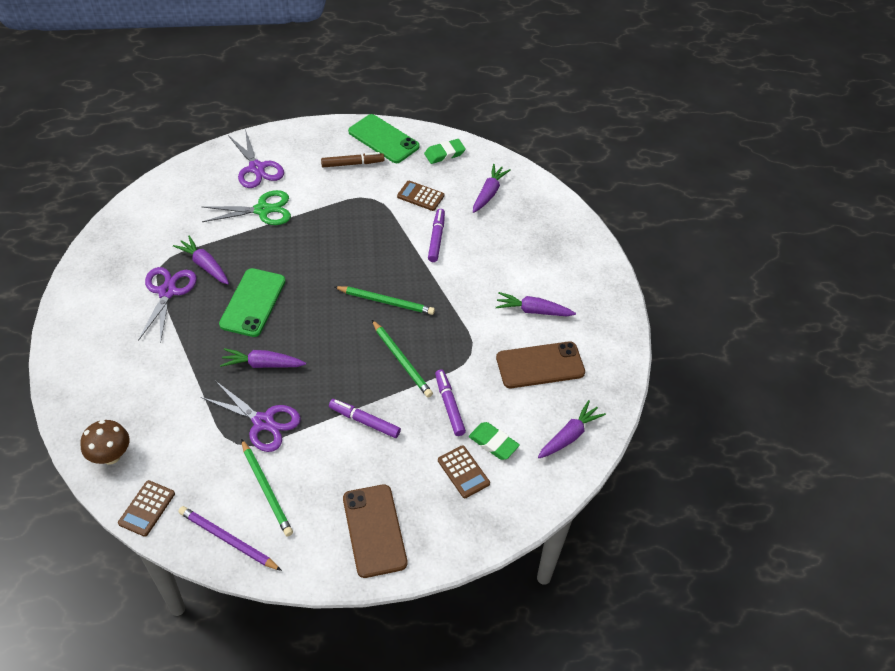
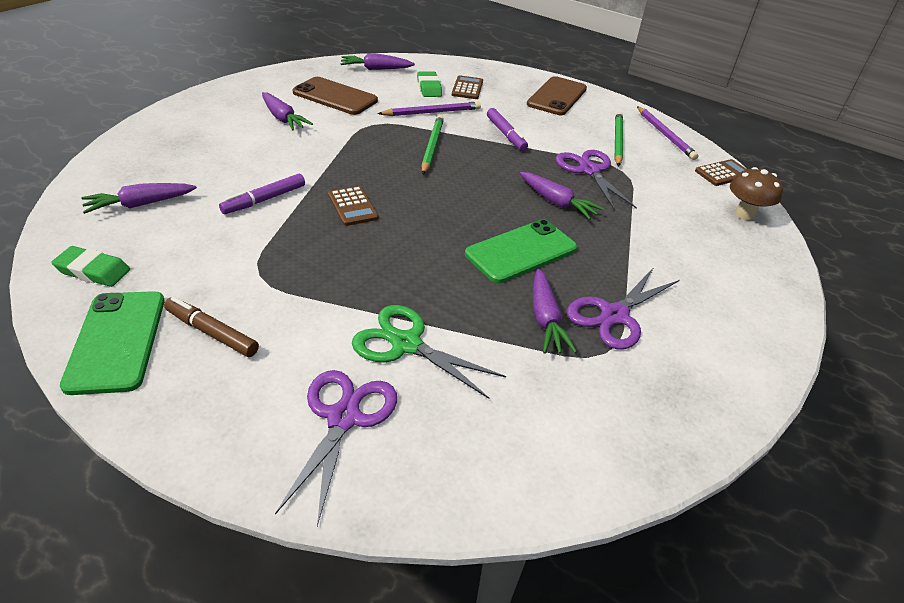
camera: 140 degrees left, 10 degrees down
(386, 301) = (389, 184): green pencil -> none
(420, 196) = (207, 244): brown calculator -> brown calculator (353, 206)
(449, 405) = (432, 112): purple marker -> purple pencil

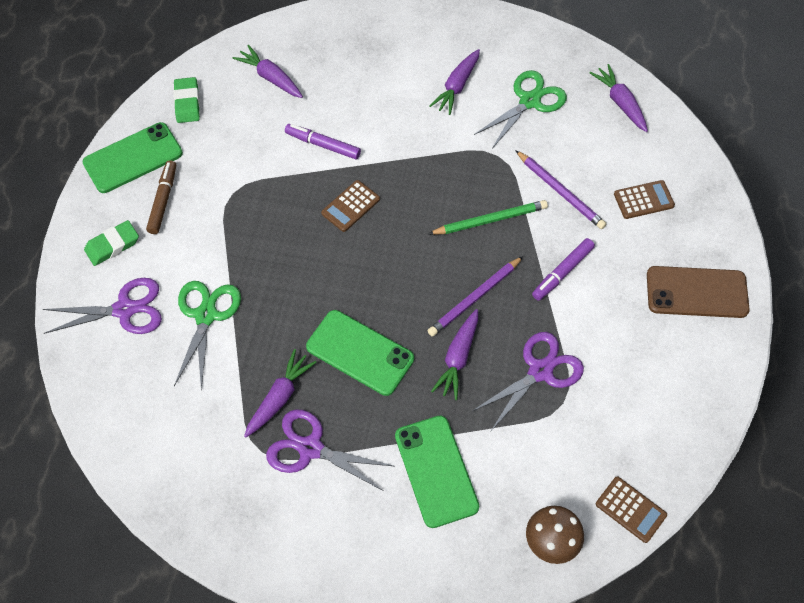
camera: 70 degrees right, 20 degrees up
(335, 96) = (529, 101): brown phone -> green scissors
(429, 88) = (615, 166): green eraser -> green eraser (112, 245)
(545, 319) = (279, 397): purple carrot -> purple carrot turned 150 degrees clockwise
(617, 141) = (629, 383): green pencil -> none
(664, 248) = (436, 471): none -> green phone
(665, 135) = (685, 431): purple pencil -> purple pencil (475, 298)

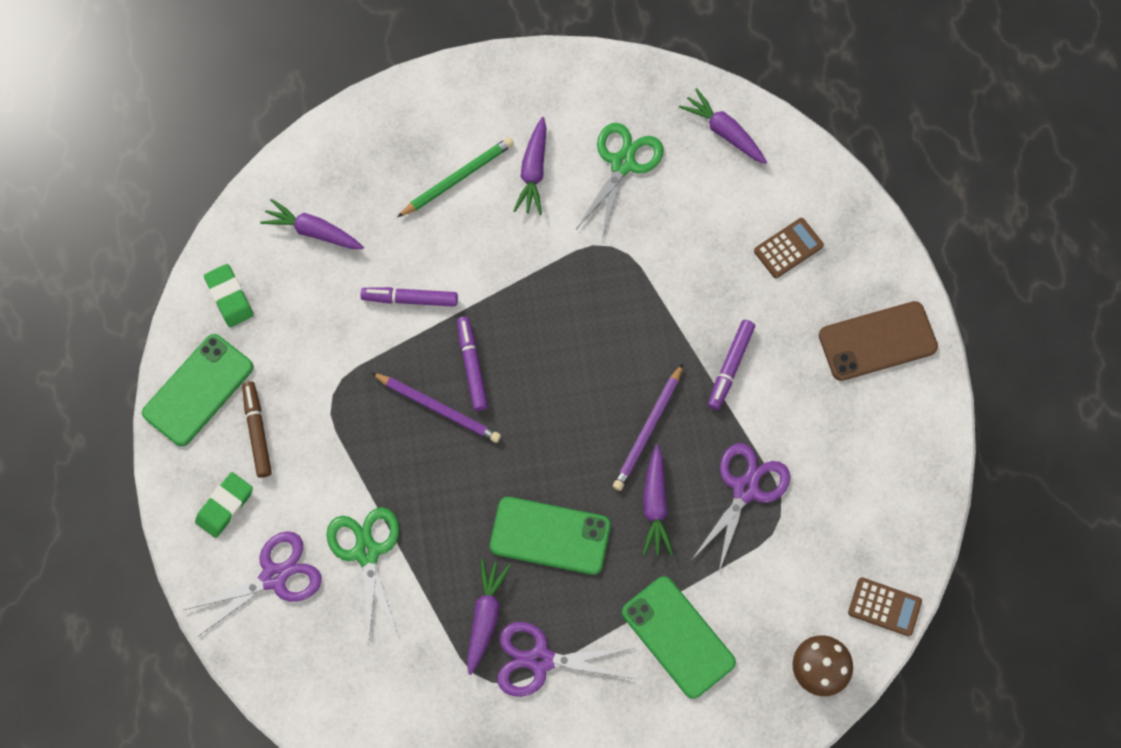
camera: 20 degrees left, 10 degrees up
(351, 206) = (472, 366): brown calculator -> purple marker
(490, 220) = (631, 330): green pencil -> green pencil (457, 178)
(560, 191) = (695, 268): purple pencil -> purple pencil (438, 408)

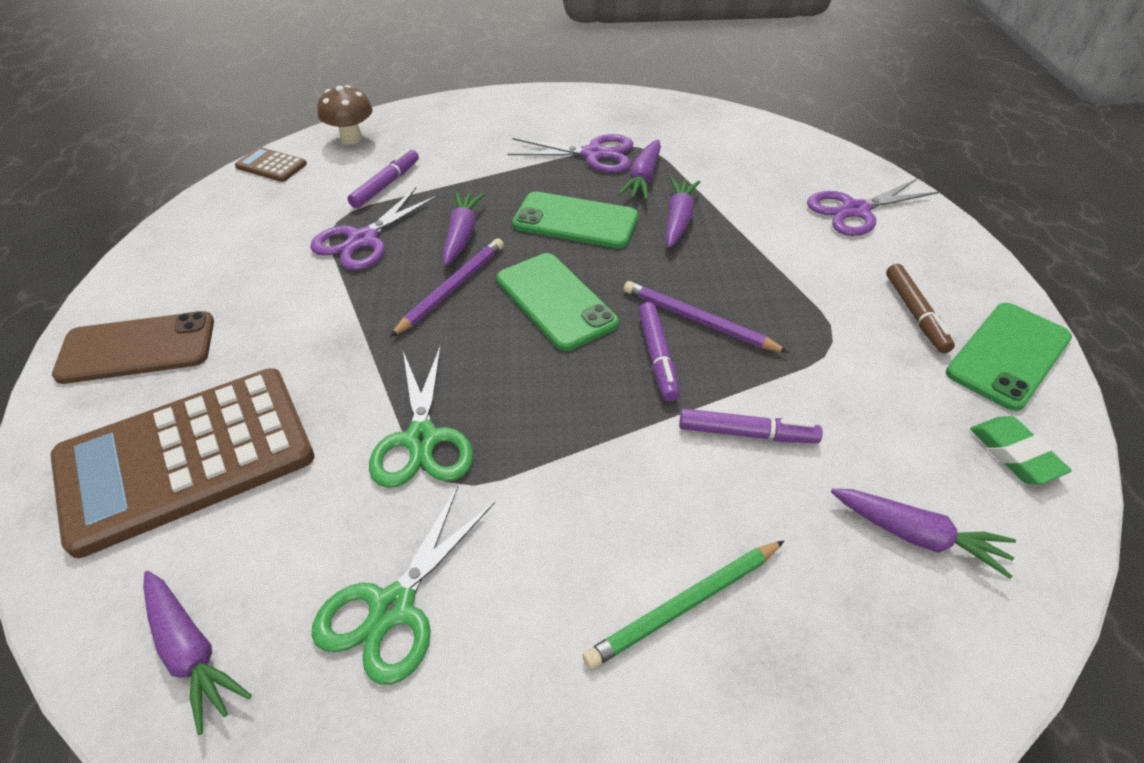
camera: 175 degrees left, 25 degrees down
(225, 506) = (928, 258): green eraser -> none
(366, 552) = (764, 220): green scissors -> green scissors (422, 439)
(533, 171) = (551, 606): purple carrot -> purple carrot (678, 220)
(678, 637) = (466, 159): green phone -> green phone (555, 301)
(730, 366) = (333, 336): purple marker -> purple marker (386, 185)
(788, 248) = (186, 458): brown calculator -> brown calculator, size x2.45

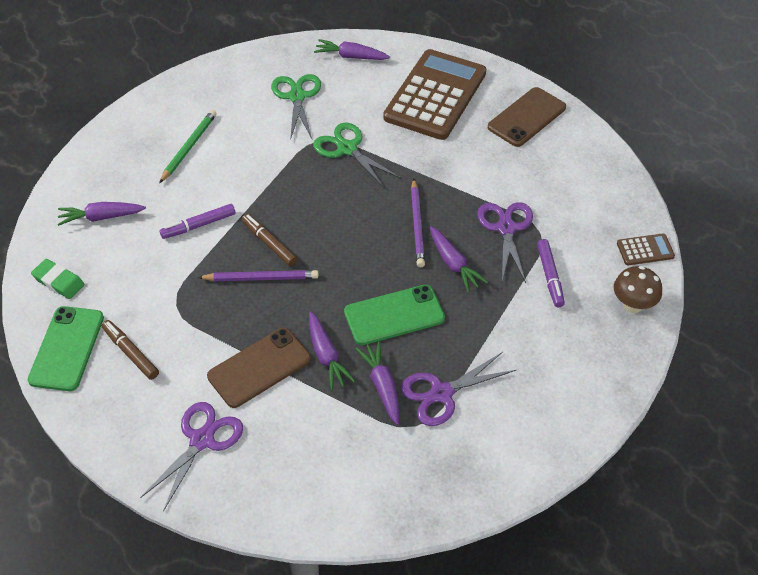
camera: 145 degrees right, 5 degrees up
(555, 301) = (352, 248): green phone -> none
(657, 357) = (269, 243): purple marker -> brown marker
(759, 239) = (259, 367): none -> brown phone

